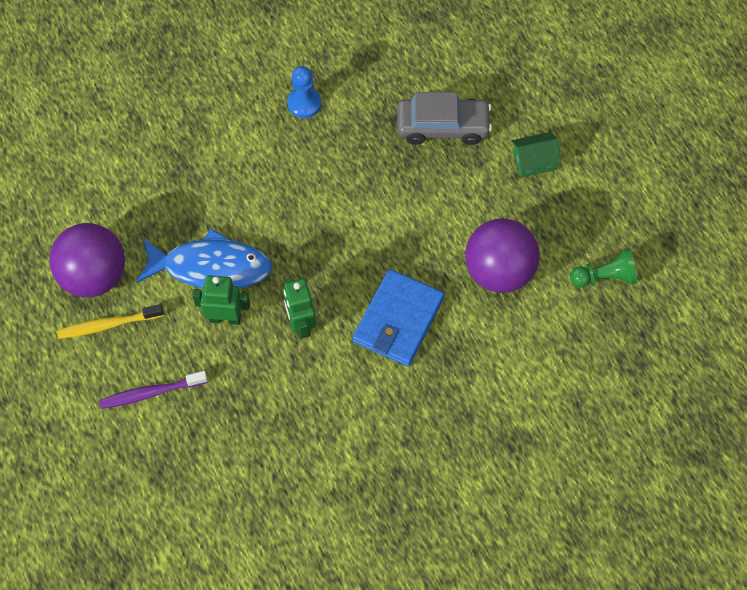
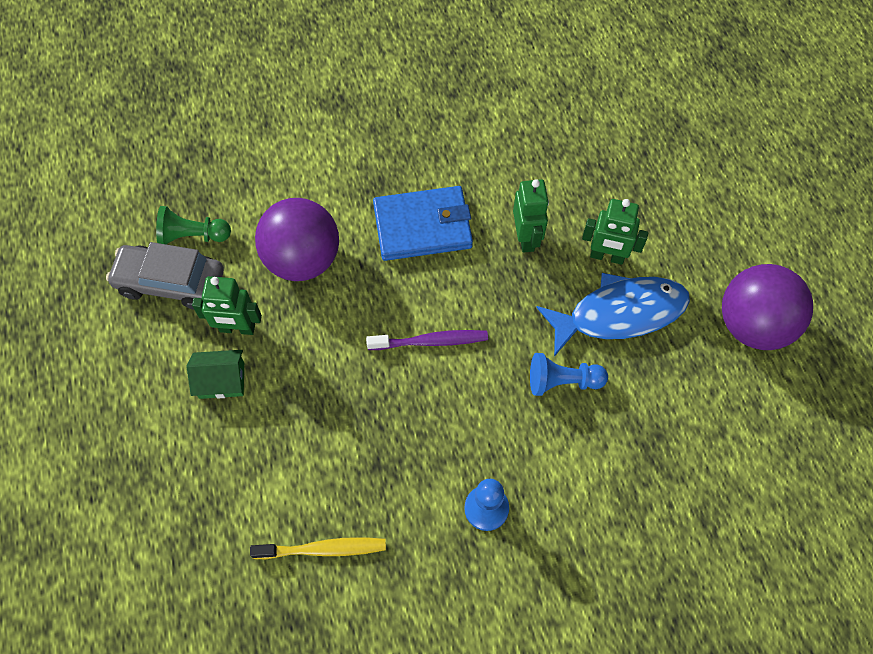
camera: 170 degrees left, 0 degrees up
(108, 325) = (734, 269): yellow toothbrush -> yellow toothbrush (323, 549)
(151, 393) = (687, 195): purple toothbrush -> purple toothbrush (430, 341)
(211, 267) = (619, 314): blue fish -> blue fish turned 150 degrees clockwise
(255, 203) = (562, 381): none -> blue pawn
(398, 320) = (423, 226): blue wallet -> blue wallet turned 45 degrees clockwise
(443, 126) = (317, 444): grey car -> grey car (170, 282)
(536, 203) = (237, 328): none -> green robot

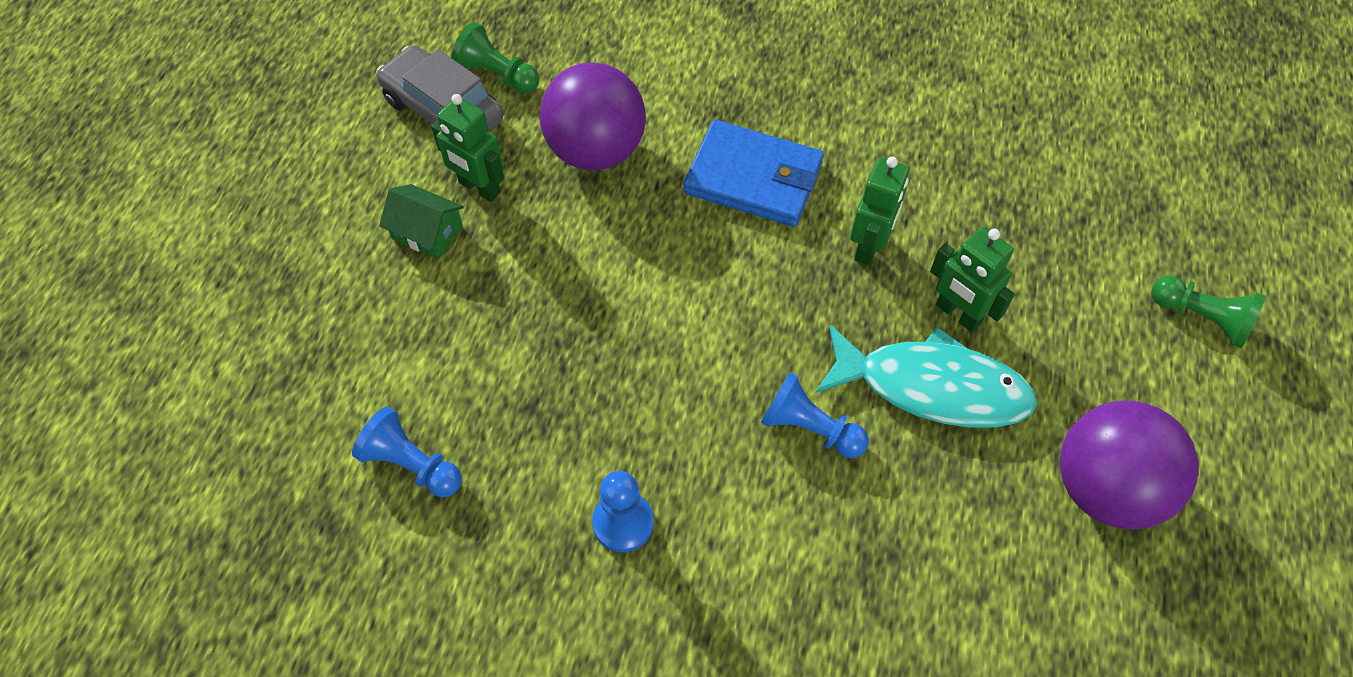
camera: 30 degrees right, 5 degrees down
(323, 549) = (412, 464): yellow toothbrush -> blue pawn
(430, 341) = (680, 305): purple toothbrush -> none
(619, 314) = (932, 387): blue fish -> turquoise fish
(747, 185) = (1201, 318): none -> green pawn

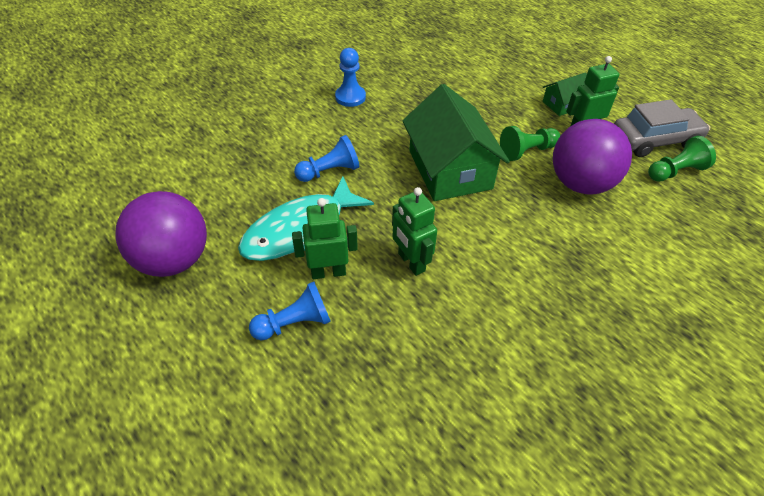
camera: 125 degrees right, 10 degrees down
(412, 464) = (435, 58): blue pawn -> blue pawn (294, 323)
(684, 292) = (450, 169): none -> green house
(753, 178) = (508, 240): blue wallet -> none
(1201, 318) = (191, 406): green pawn -> green pawn (527, 151)

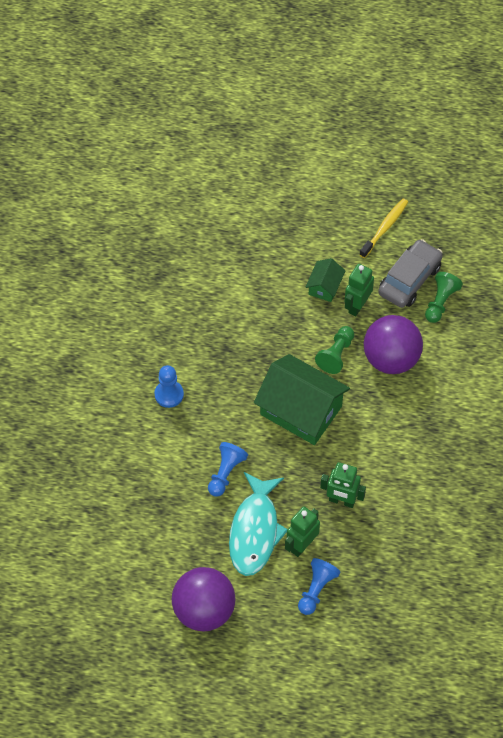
camera: 40 degrees left, 10 degrees up
(660, 97) = (384, 228): none -> yellow toothbrush

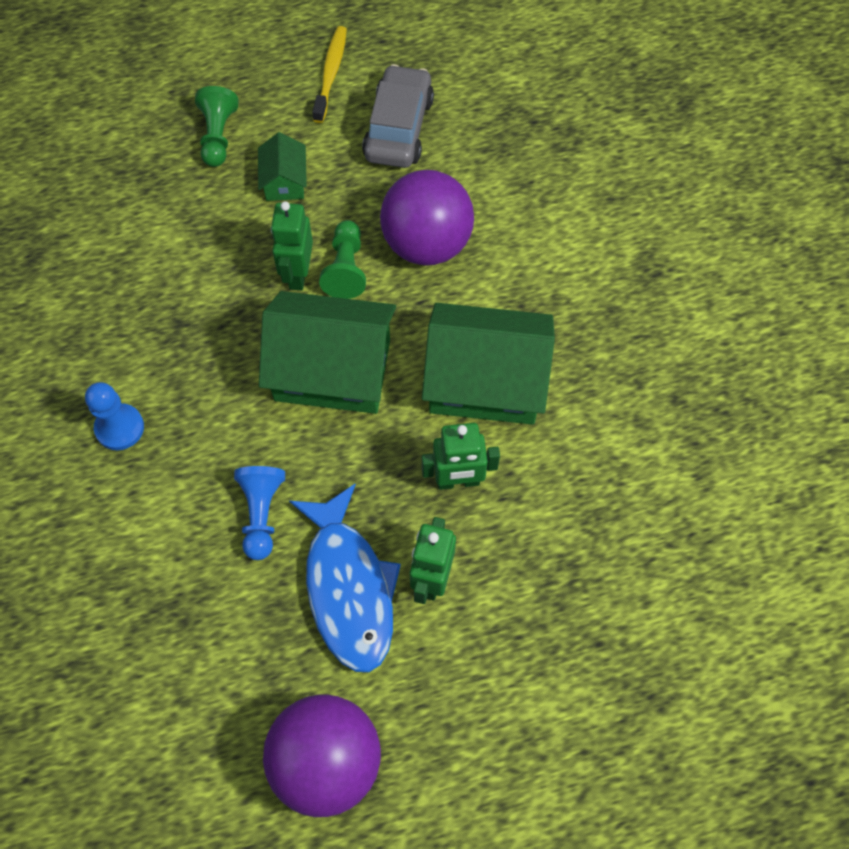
camera: 25 degrees left, 5 degrees up
(255, 531) = (348, 588): turquoise fish -> blue fish
(316, 590) = (488, 641): blue pawn -> none
(357, 306) = (343, 190): green robot -> green robot (298, 274)
(385, 452) = (485, 381): none -> green house
(440, 302) = (456, 142): green pawn -> green pawn (218, 136)

